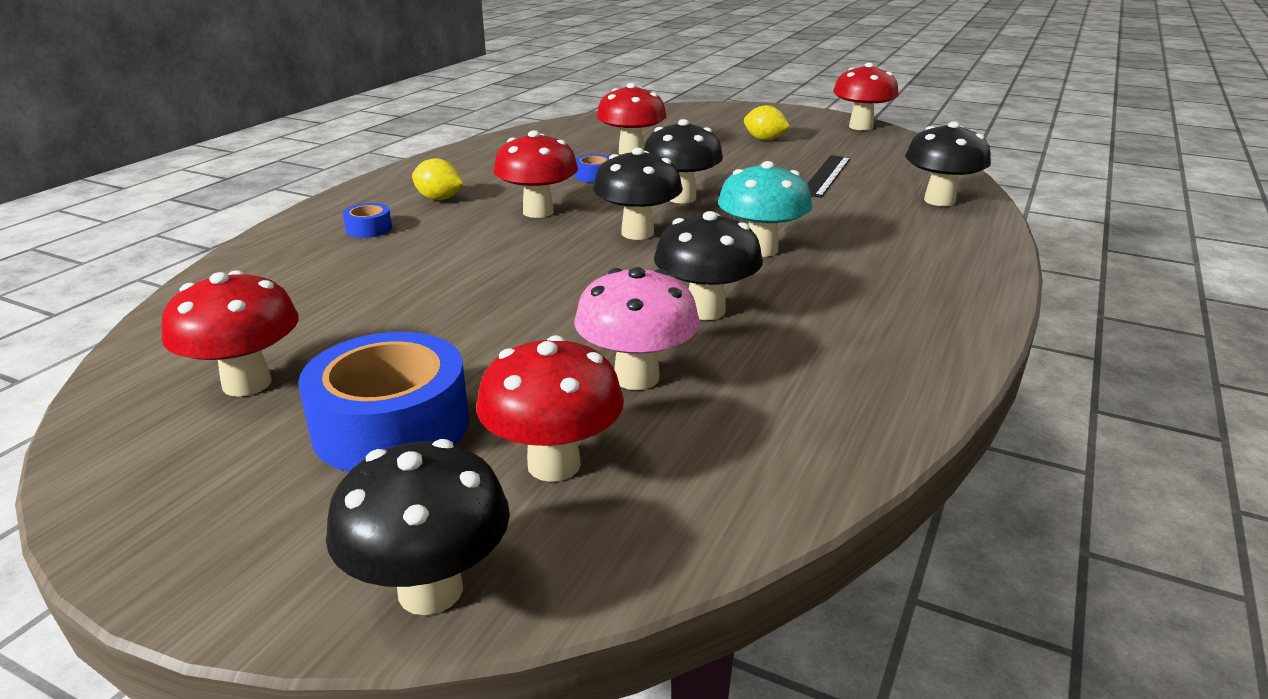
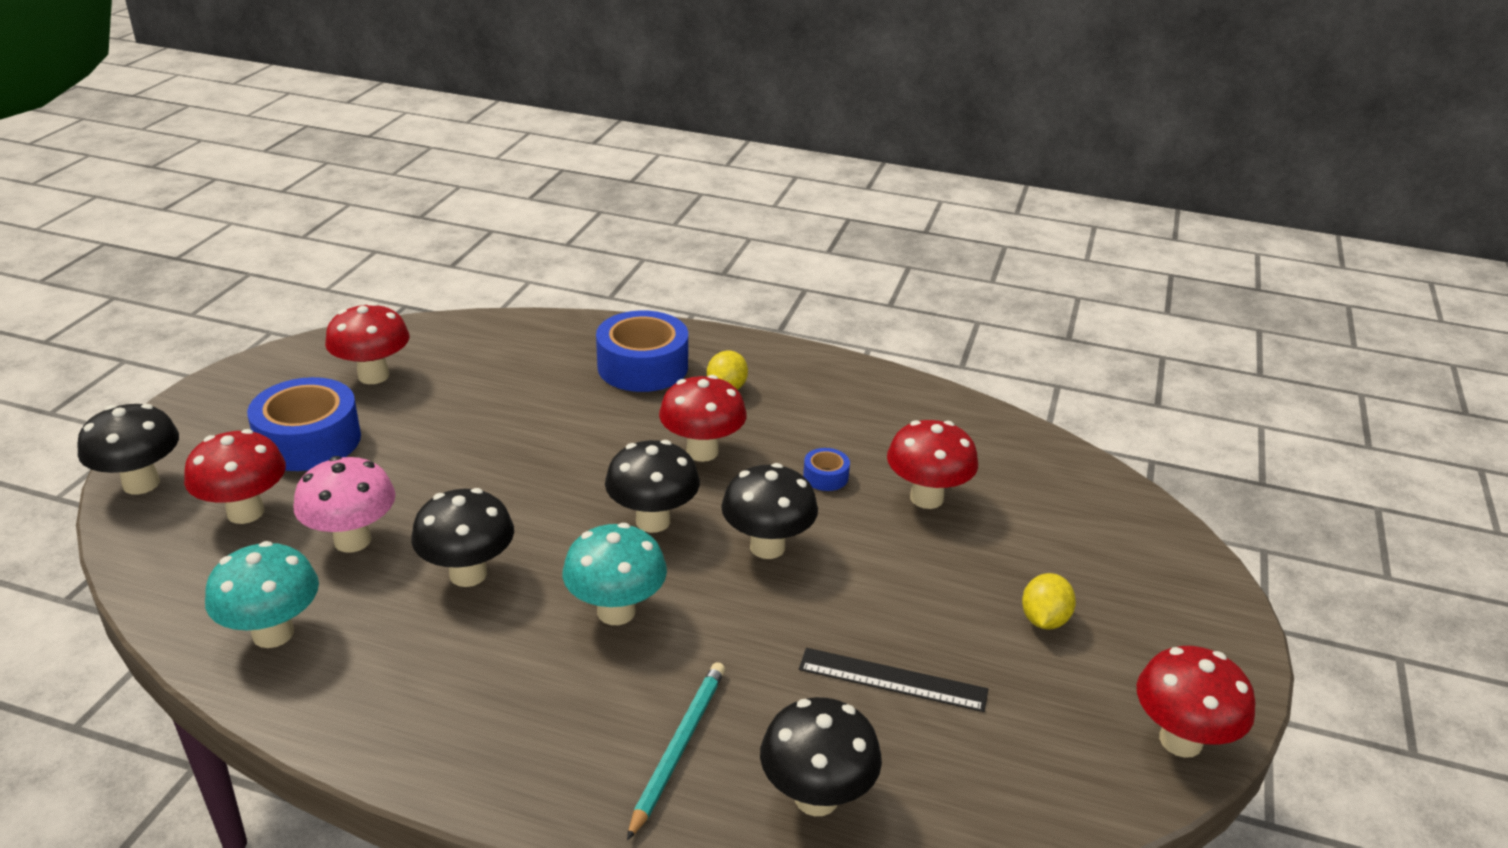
camera: 80 degrees right, 5 degrees up
(369, 229) = (643, 366): blue tape -> blue tape, size x2.25
(806, 418) = (273, 633): none -> turquoise mushroom
(910, 234) = (678, 747): none -> turquoise pencil

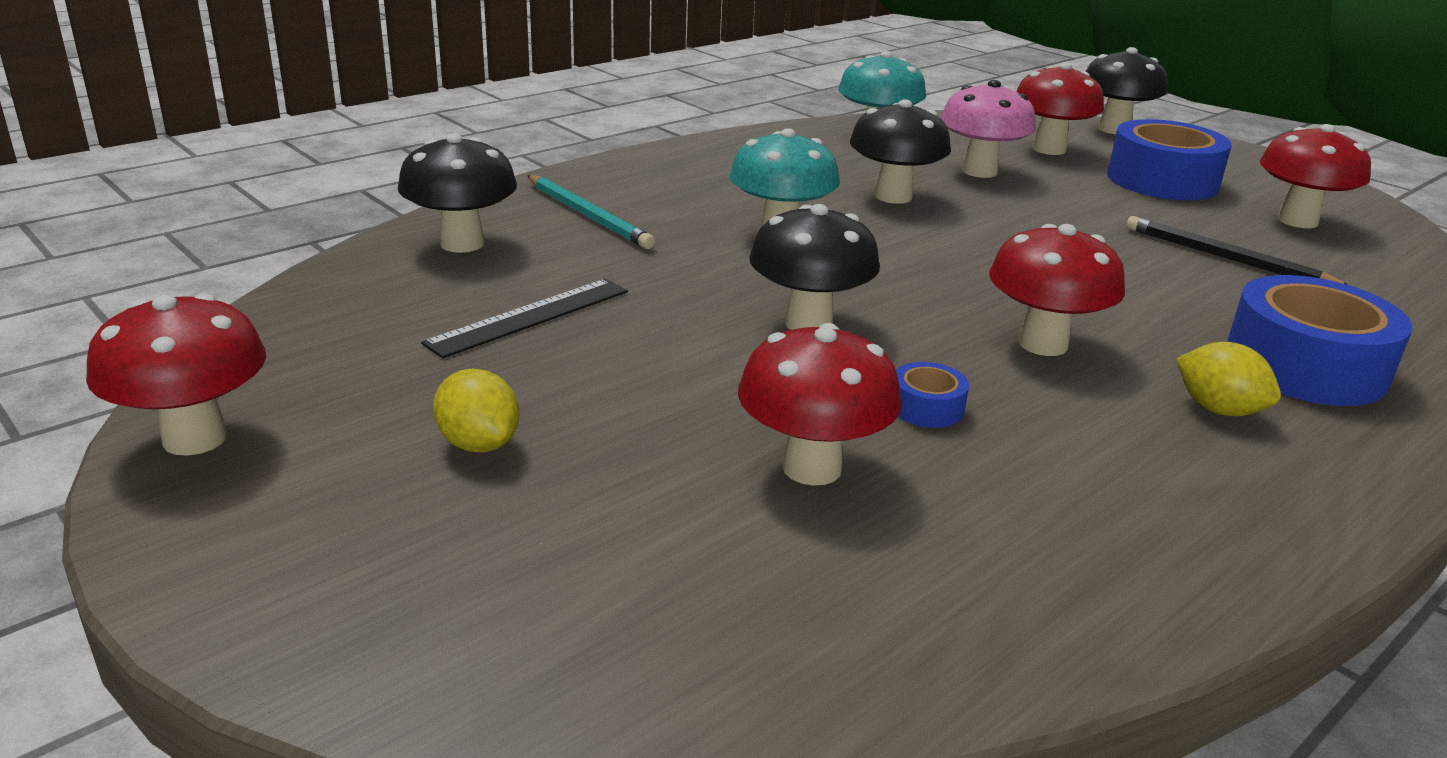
camera: 120 degrees right, 5 degrees down
(484, 400) = (1226, 258): none -> black pencil
(653, 521) = (911, 281): black mushroom -> none

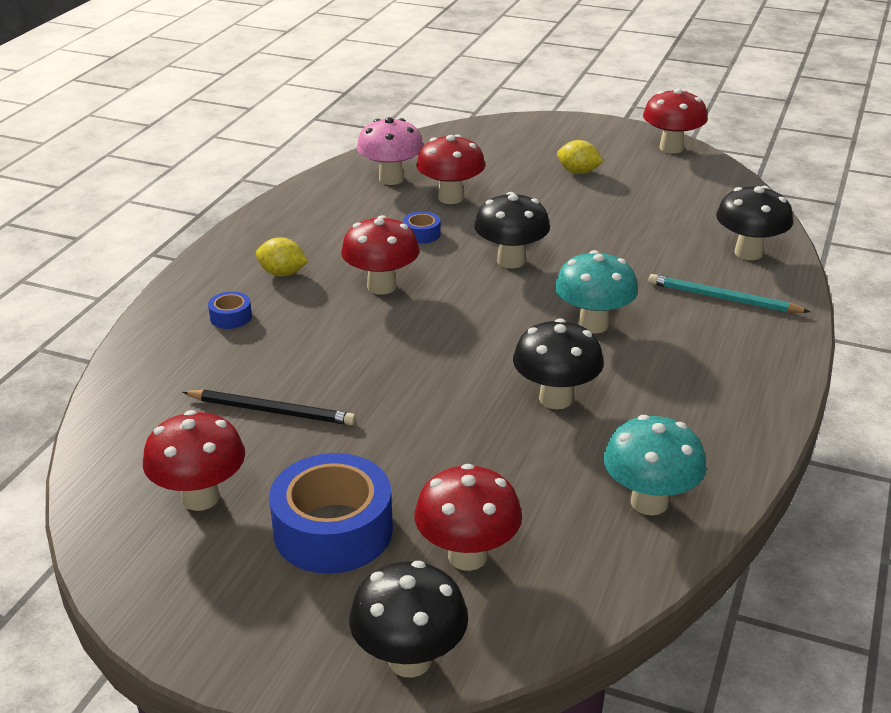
camera: 155 degrees right, 5 degrees up
(529, 317) = (642, 223): black ruler -> none
(979, 171) = (512, 472): pink mushroom -> pink mushroom (391, 179)
(1305, 366) = (231, 317): blue tape -> blue tape, size x0.45

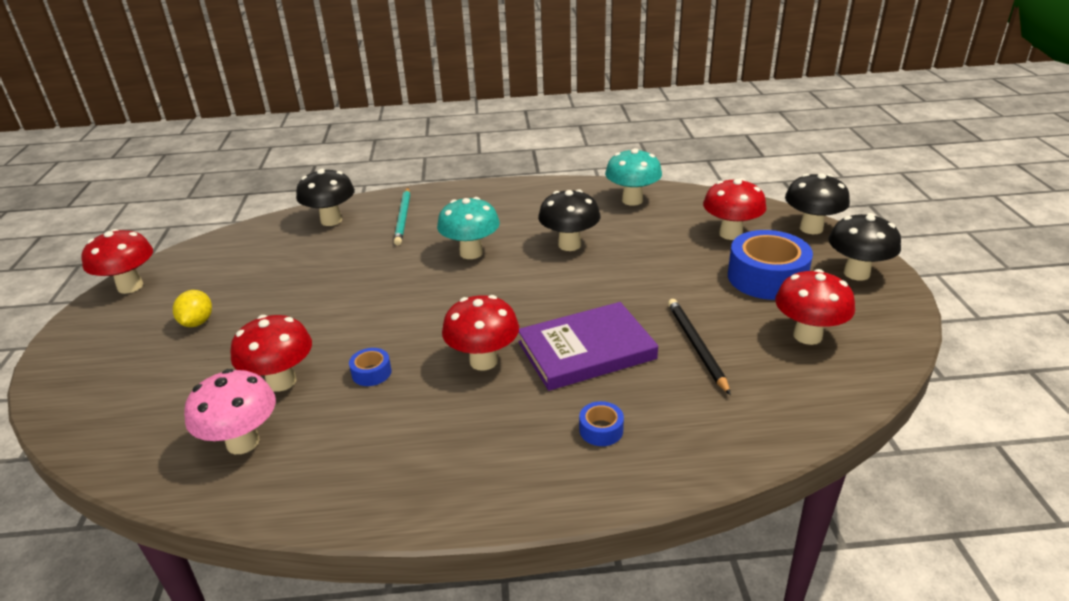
camera: 115 degrees left, 0 degrees up
(282, 273) = (501, 432): yellow lemon -> none
(338, 343) = (586, 350): none -> purple book
(511, 261) = (397, 310): black mushroom -> black mushroom (856, 273)

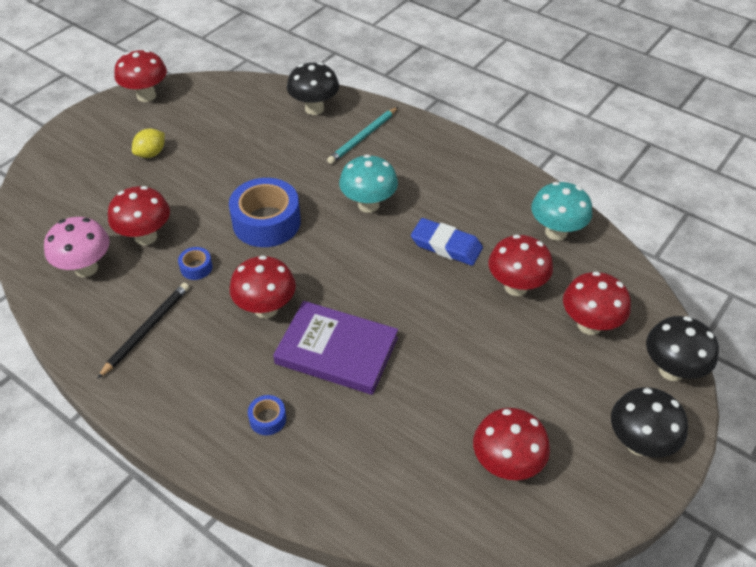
camera: 40 degrees right, 15 degrees up
(569, 245) = (446, 245): black mushroom -> blue eraser
(653, 240) = (516, 287): none -> red mushroom
(696, 346) = (412, 406): black pencil -> black pencil (147, 330)
(766, 277) = (554, 389): blue tape -> blue tape (266, 222)

